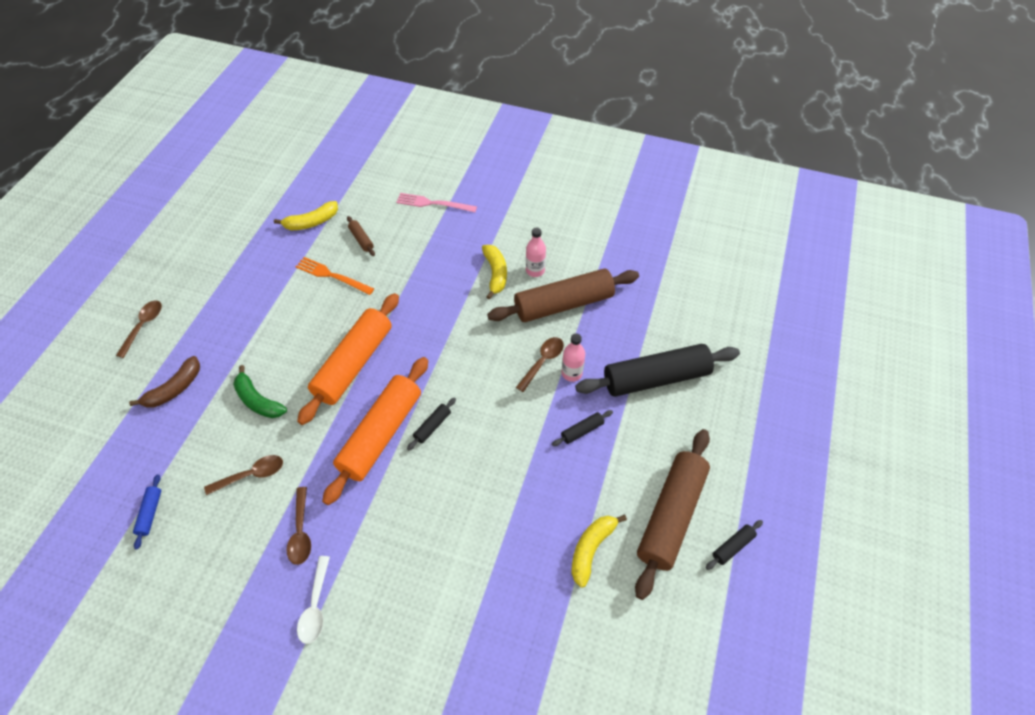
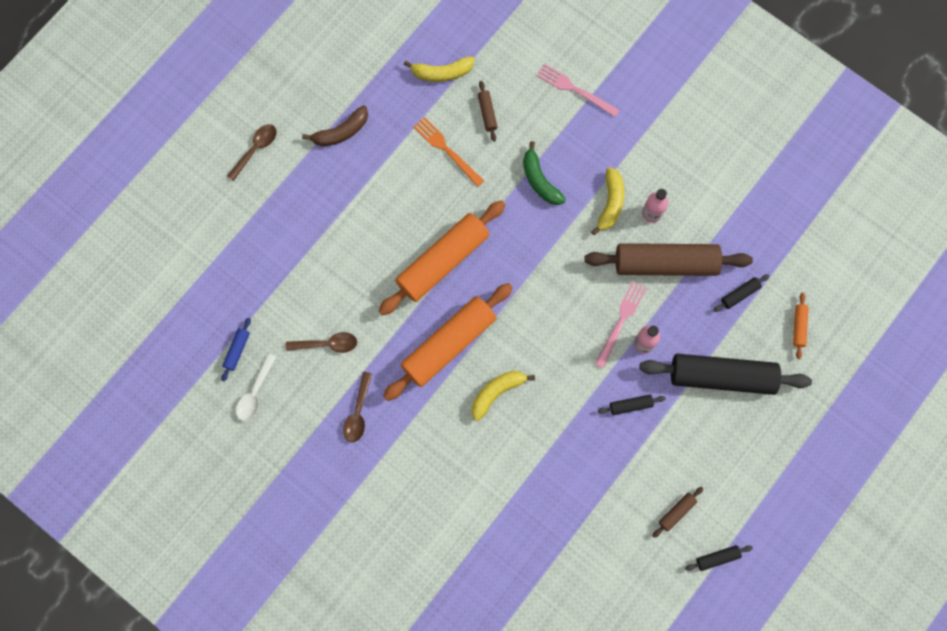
camera: 20 degrees right, 20 degrees up
(175, 389) = (274, 231): brown banana -> brown banana (341, 132)
(258, 400) = (347, 270): green banana -> green banana (540, 180)
(315, 606) = (356, 481): white spoon -> white spoon (255, 393)
(432, 426) = (497, 353): black rolling pin -> black rolling pin (740, 294)
(542, 362) = (621, 321): brown spoon -> pink fork
(591, 549) = (596, 516): yellow banana -> yellow banana (496, 393)
(671, 515) = (676, 512): brown rolling pin -> brown rolling pin, size x0.40
(703, 317) = (799, 327): none -> orange rolling pin

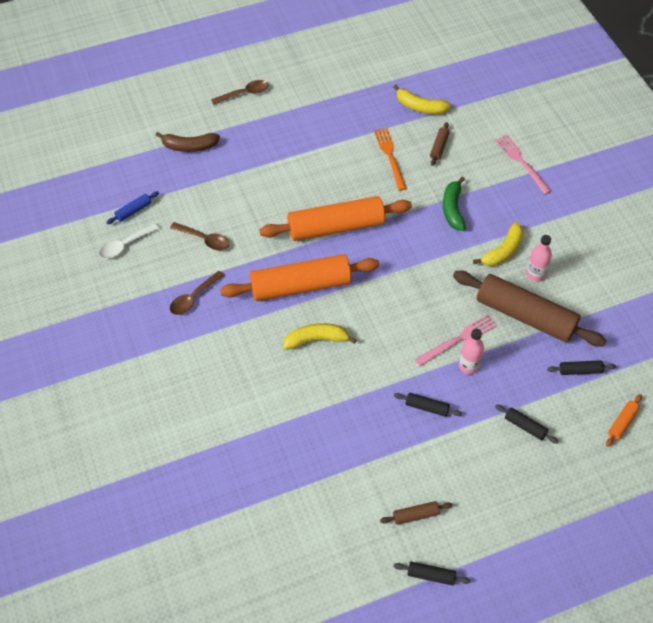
camera: 30 degrees right, 20 degrees down
(341, 132) = (316, 110): brown banana -> brown banana (189, 146)
(722, 376) = (525, 426): black rolling pin -> black rolling pin, size x0.40

